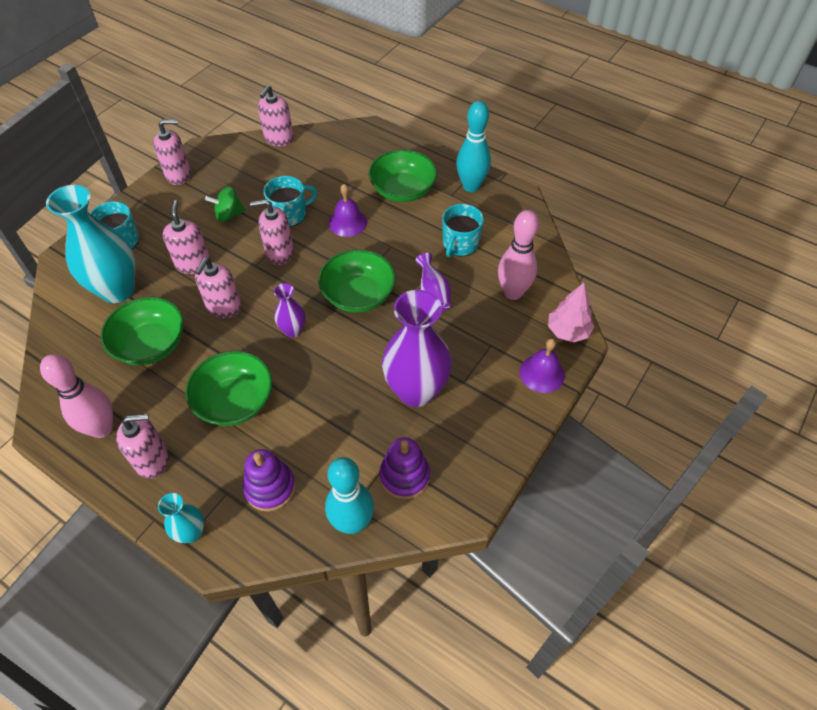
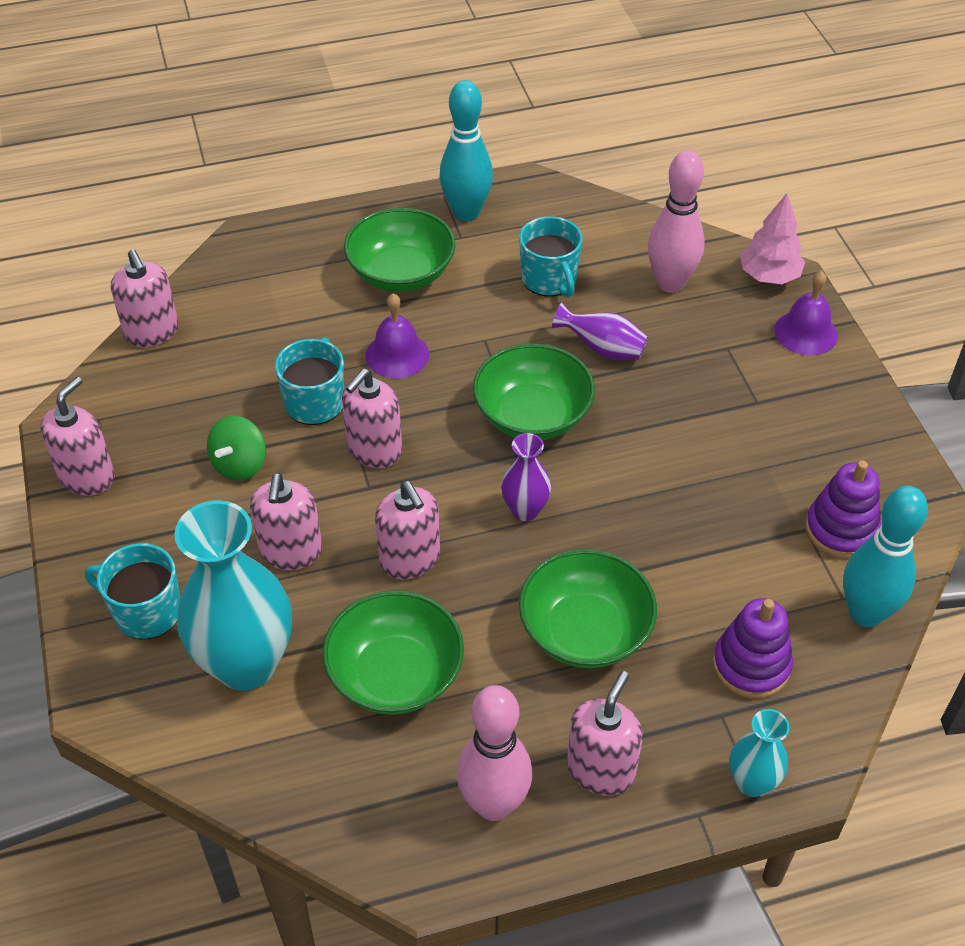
camera: 50 degrees left, 5 degrees down
(193, 263) = (291, 551): pink soap dispenser -> pink soap dispenser turned 120 degrees counterclockwise
(416, 391) = (732, 450): purple vase -> none

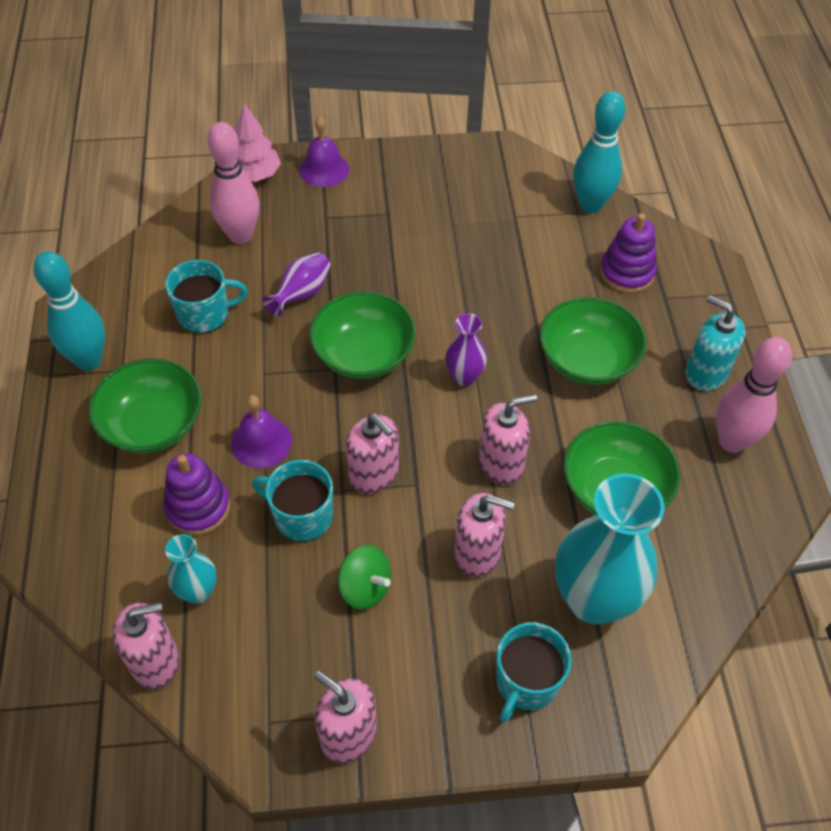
camera: 80 degrees left, 5 degrees up
(601, 770) = (706, 373): pink soap dispenser -> turquoise soap dispenser
(752, 782) = (718, 294): turquoise vase -> turquoise vase (198, 591)
(841, 530) = (518, 198): purple stacking toy -> purple stacking toy (198, 507)

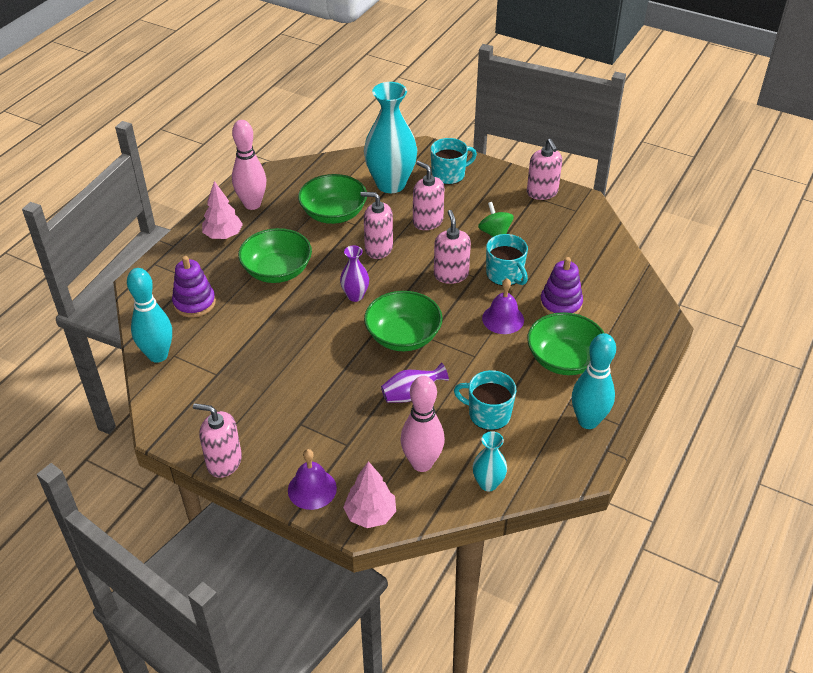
camera: 145 degrees left, 10 degrees down
(155, 661) = (619, 252): pink soap dispenser -> pink soap dispenser (224, 462)
(198, 591) = (582, 268): turquoise vase -> turquoise vase (488, 483)
(706, 373) = (223, 235): turquoise soap dispenser -> pink tree

